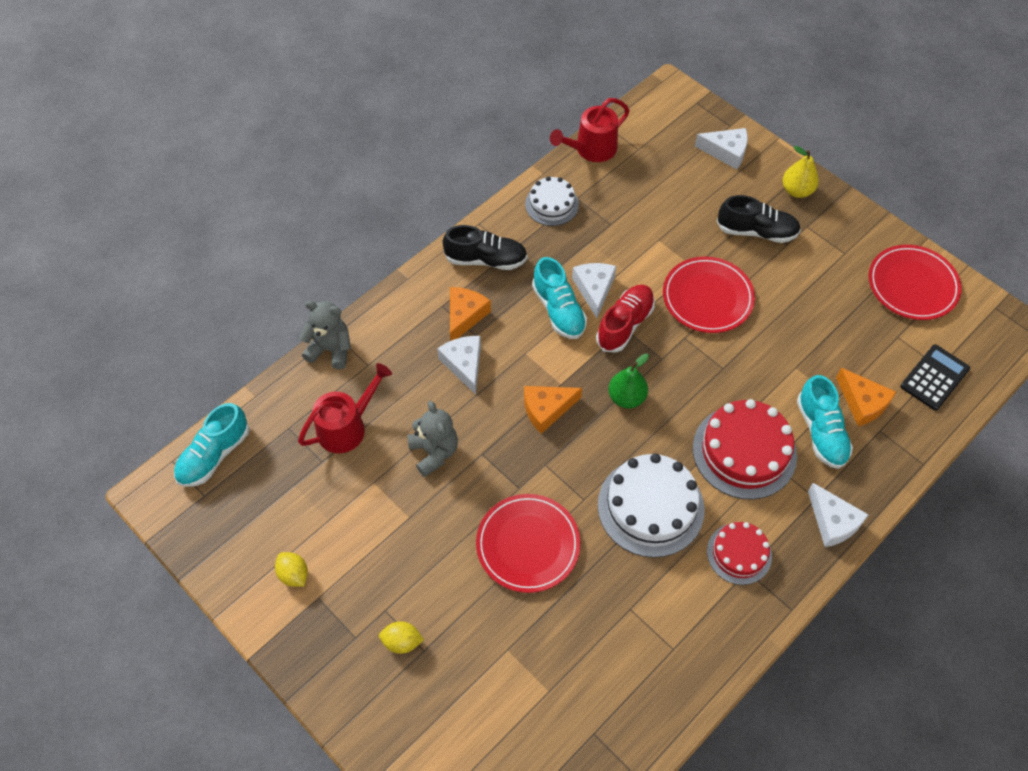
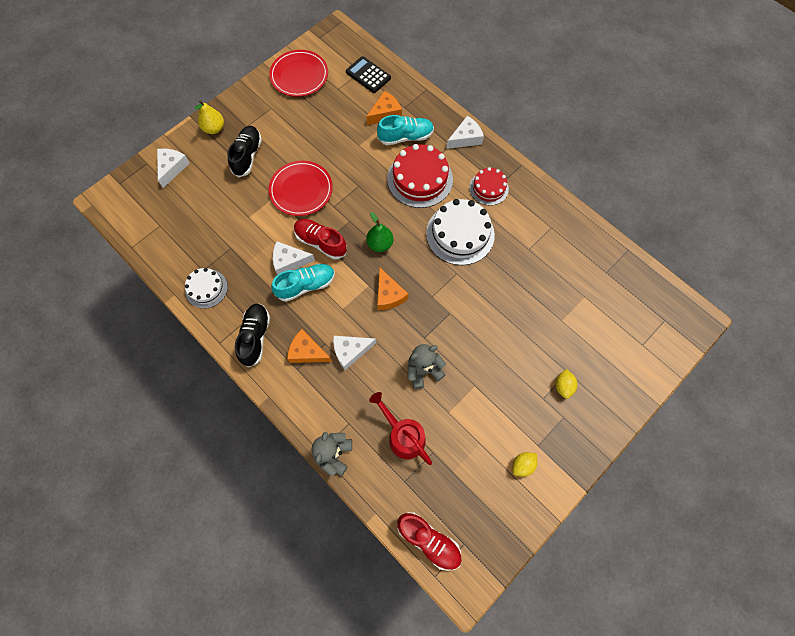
camera: 90 degrees left, 10 degrees up
(214, 455) = (429, 541): turquoise shoe -> red shoe
(528, 544) = (490, 308): red plate -> none
(591, 149) = (155, 258): red watering can -> none

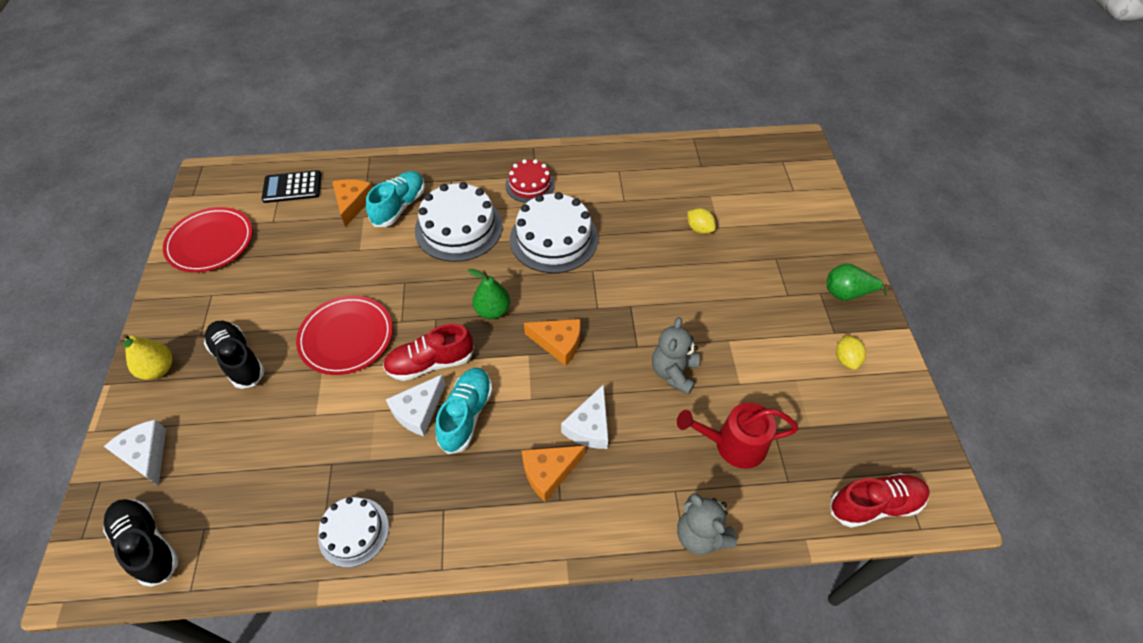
camera: 50 degrees left, 15 degrees down
(255, 337) = (476, 518): black shoe -> black shoe (147, 544)
(420, 179) = (458, 228): red cake -> white cake
(465, 138) = (458, 165): white cheese -> none
(563, 386) = (788, 271): yellow lemon -> yellow lemon (699, 229)
(579, 435) = (847, 293): none -> green pear

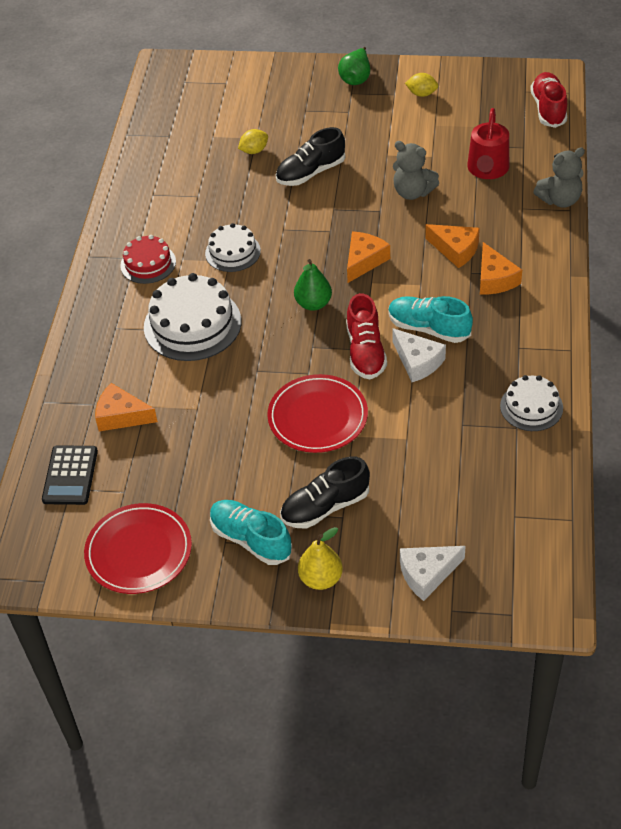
camera: 75 degrees left, 5 degrees down
(147, 544) = (525, 558): black shoe -> black shoe (310, 173)
(399, 206) = (141, 373): turquoise shoe -> turquoise shoe (251, 539)
(554, 238) = (233, 252): white cake -> white cake, size x0.59
(589, 426) = (455, 250): white cheese -> orange cheese

